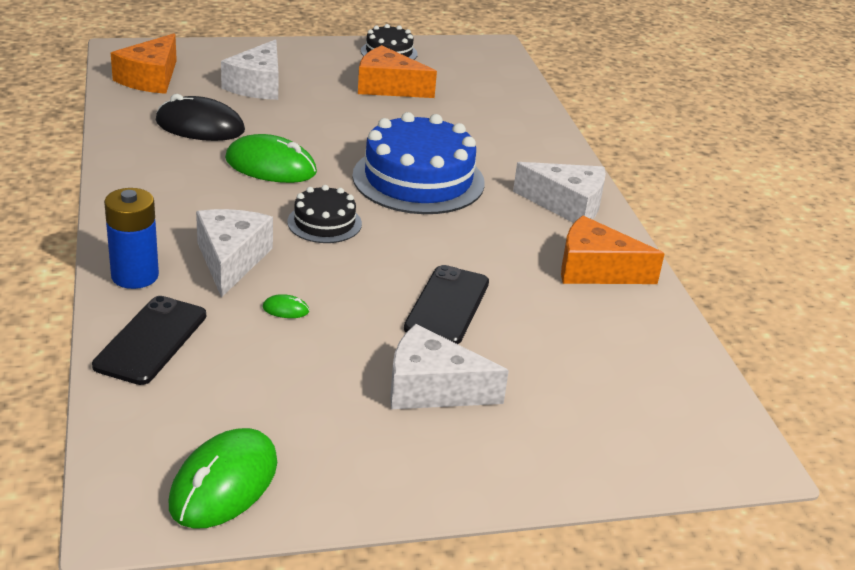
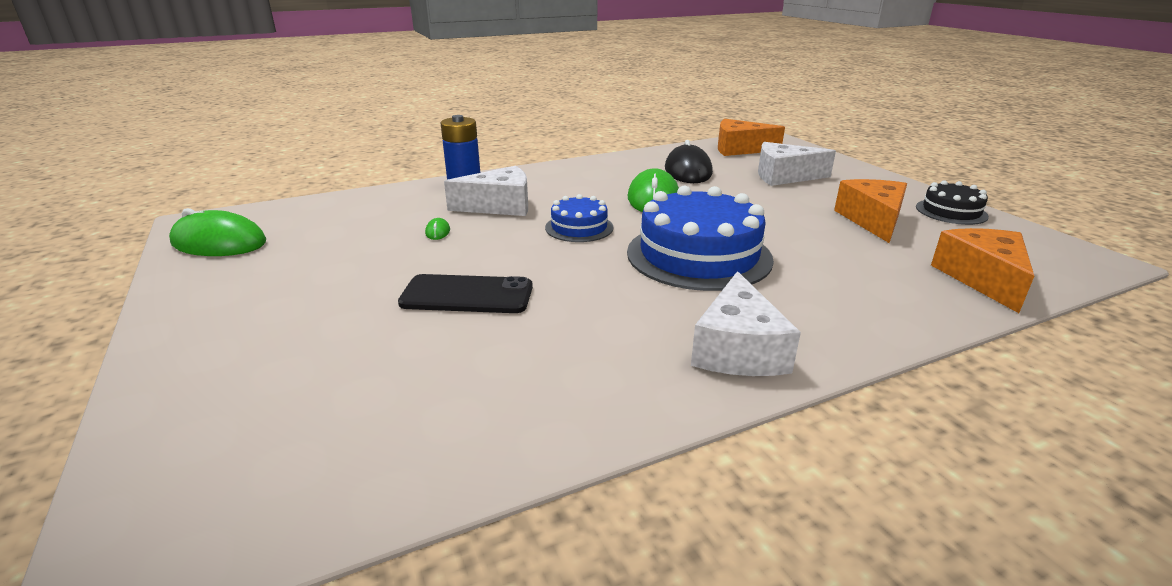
camera: 80 degrees right, 5 degrees down
(151, 340) = (387, 200): black phone -> none
(324, 223) = (579, 227): black cake -> blue cake
(432, 388) = (326, 303): white cheese -> none
(595, 270) = (589, 384): orange cheese -> orange cheese (982, 279)

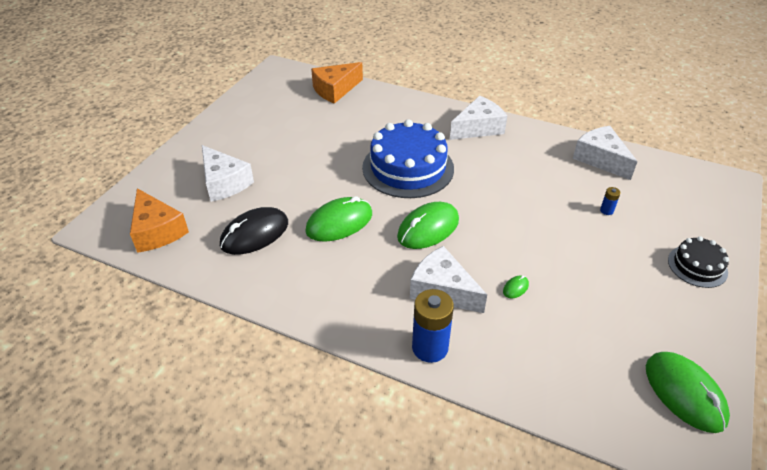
camera: 130 degrees left, 15 degrees up
(397, 343) = (606, 210): none -> blue battery
(467, 295) = (550, 218): black phone -> none
(480, 426) = (600, 159): none -> white cheese
(579, 227) = (428, 228): blue cake -> green mouse
(872, 220) = (285, 129): orange cheese -> none
(951, 211) = (241, 109): black cake -> black cake (697, 266)

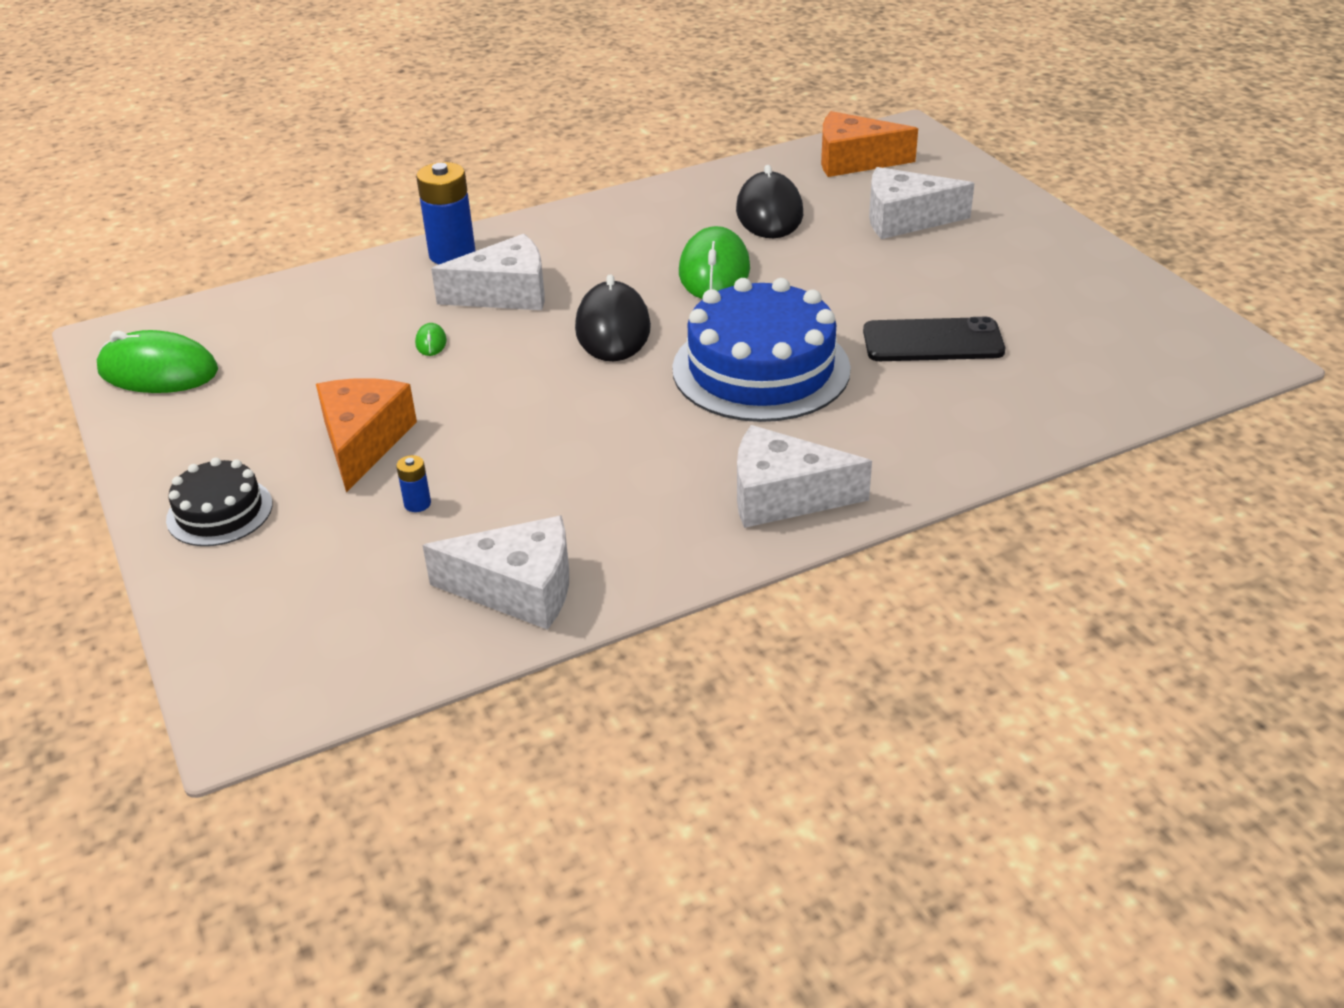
camera: 130 degrees right, 5 degrees down
(335, 90) = (1093, 392): orange cheese -> orange cheese (363, 442)
(337, 134) = (933, 341): none -> black phone
(428, 228) = (613, 328): green mouse -> black mouse
(478, 128) = (783, 496): white cheese -> white cheese turned 90 degrees clockwise

